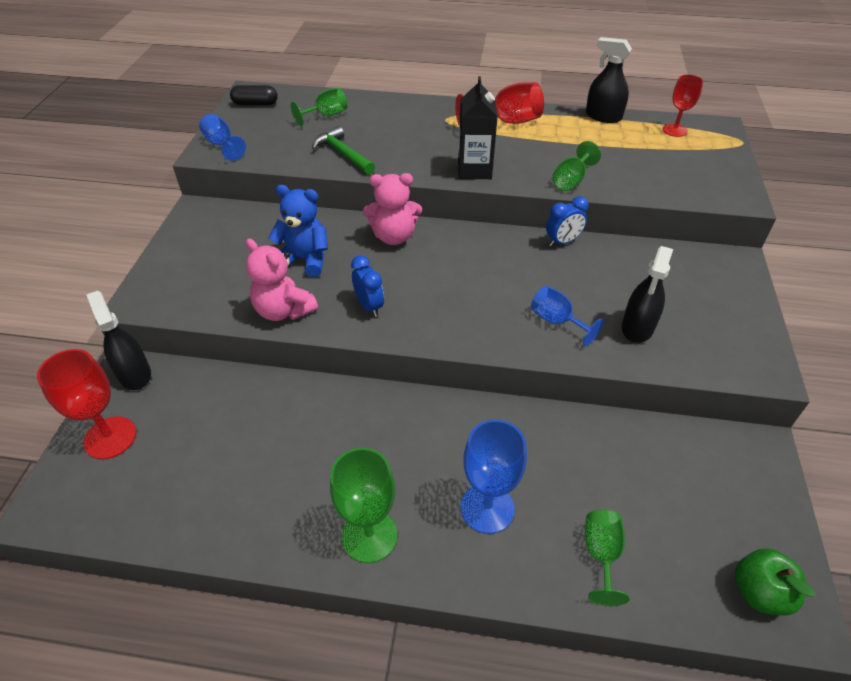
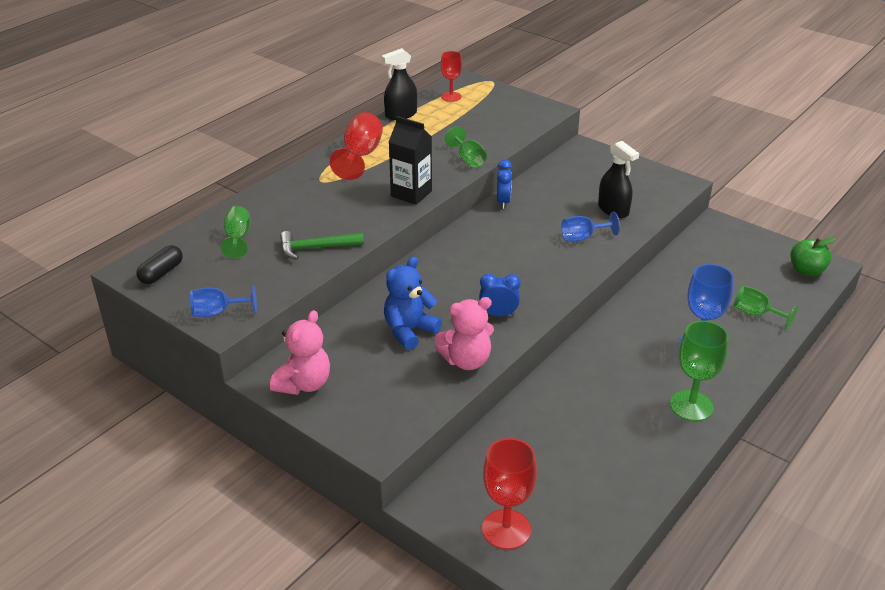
camera: 60 degrees left, 10 degrees down
(134, 374) = (436, 498): black spray bottle -> none
(393, 236) = (423, 275): pink teddy bear -> pink teddy bear (304, 384)

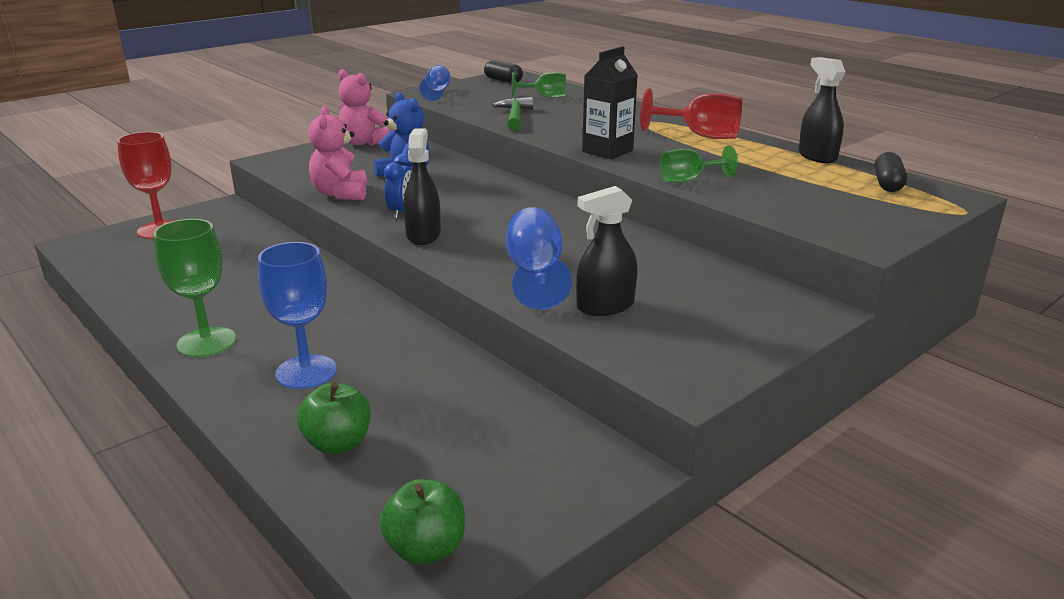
camera: 100 degrees right, 10 degrees down
(451, 97) = (887, 184): red goblet -> black capsule
(503, 202) = (640, 236): blue clock -> none
(540, 295) = (423, 235): none -> black spray bottle
(583, 237) = (535, 274): blue goblet -> blue goblet, size x1.53
(756, 314) = (338, 443): green goblet -> green apple

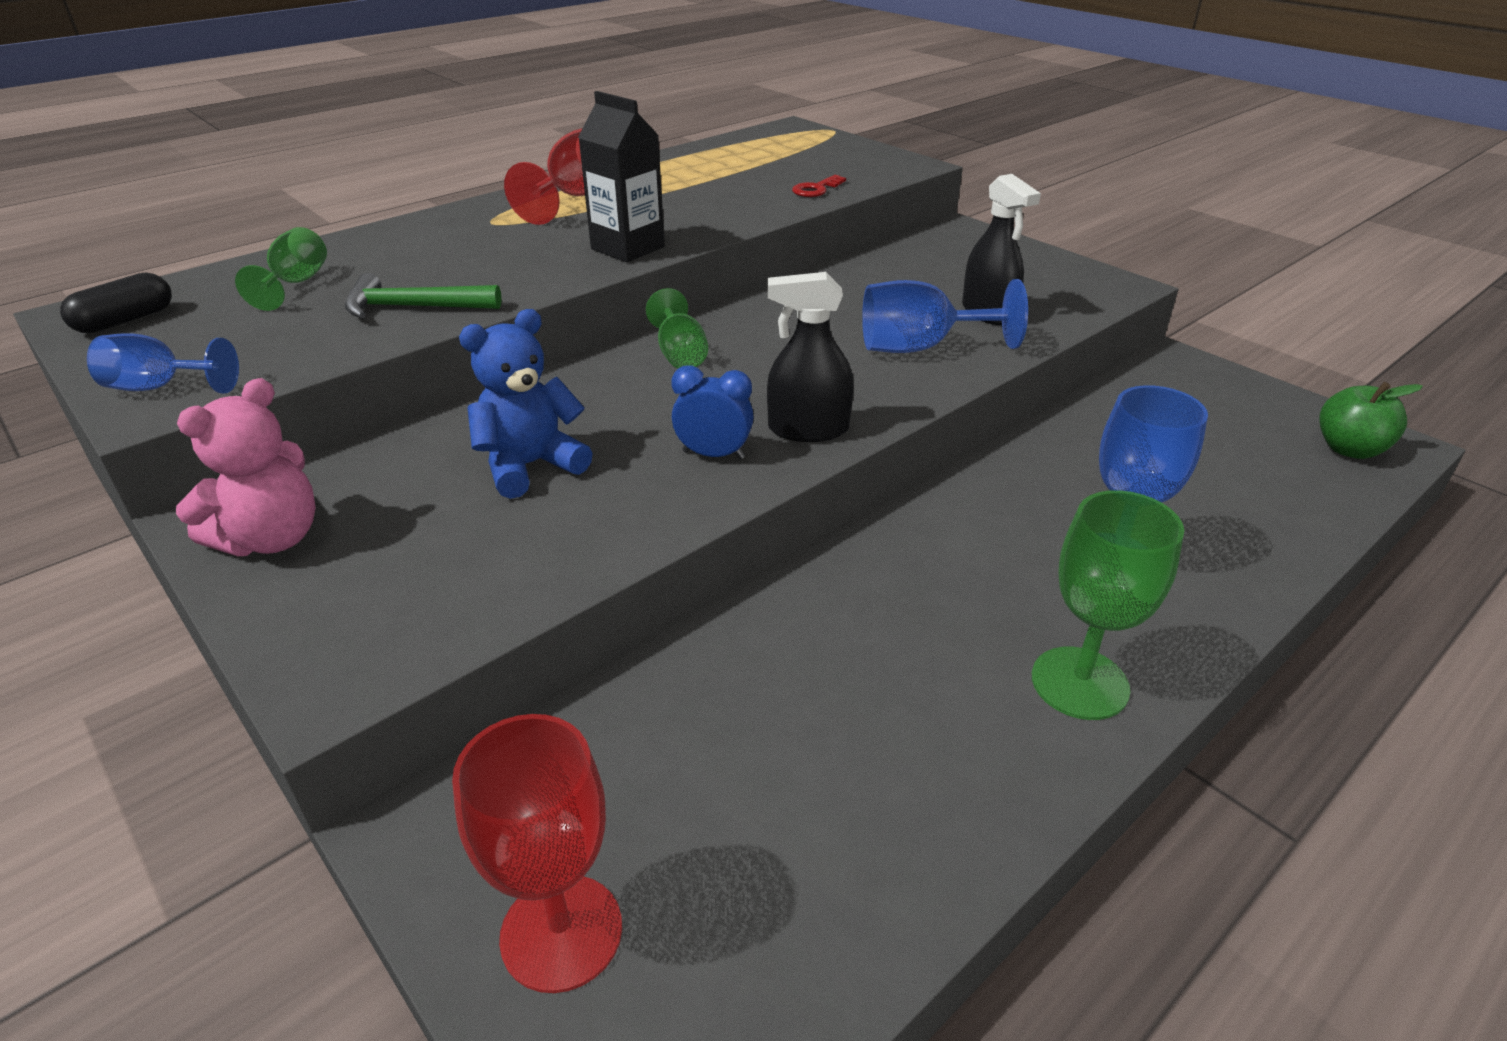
camera: 90 degrees left, 10 degrees up
(338, 443) = (1242, 515): green apple -> none
(341, 194) = (611, 531): pink teddy bear -> none
(689, 180) = (748, 213): green goblet -> green goblet (680, 354)
(761, 202) = (816, 189): none -> red key
(817, 156) = (671, 156): black spray bottle -> none
(887, 184) = (760, 142): black capsule -> none

